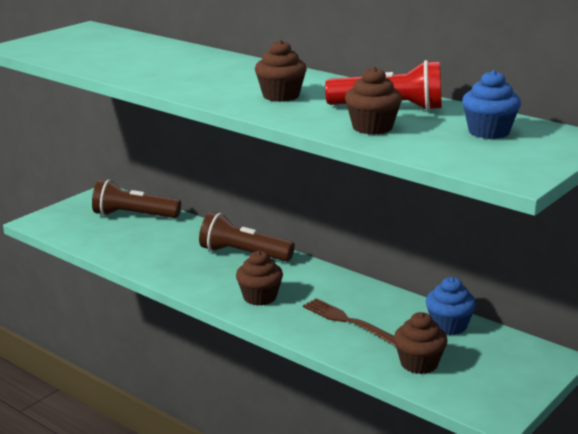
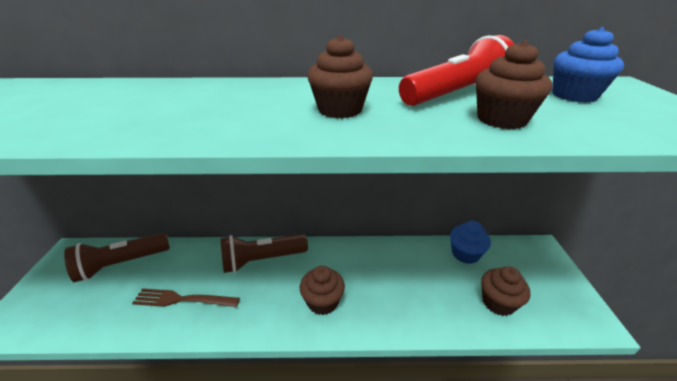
camera: 40 degrees left, 10 degrees up
(347, 321) = (408, 288): brown fork -> brown fork (181, 299)

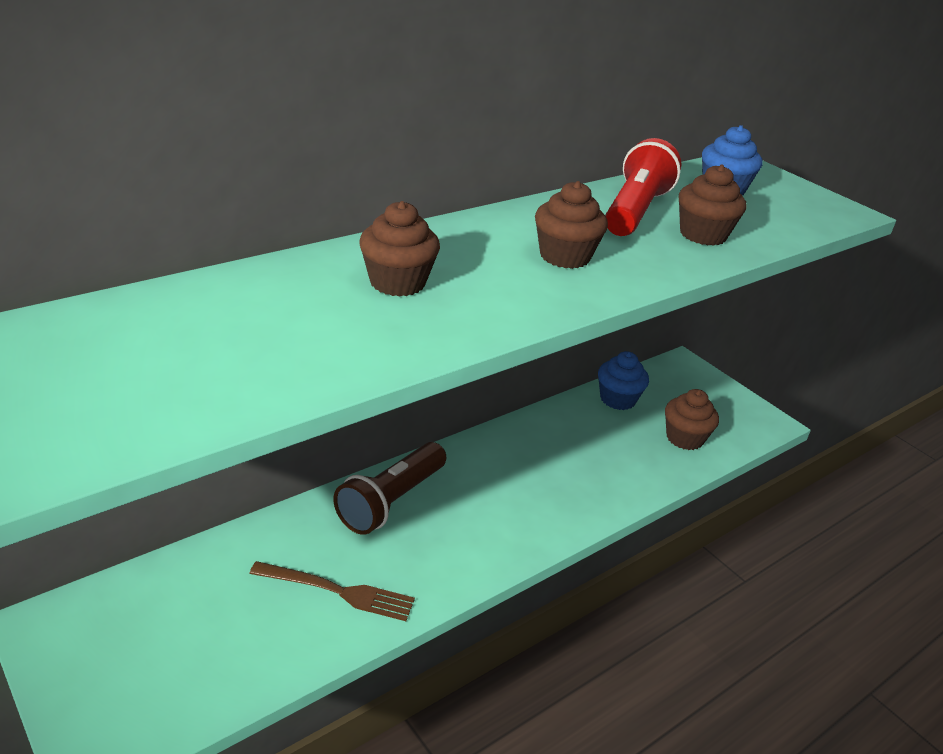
camera: 40 degrees left, 0 degrees up
(121, 264) = (178, 597): brown flashlight -> none
(181, 299) = (339, 591): brown fork -> brown fork turned 135 degrees counterclockwise
(322, 302) = (517, 514): brown cupcake -> brown cupcake (397, 282)

